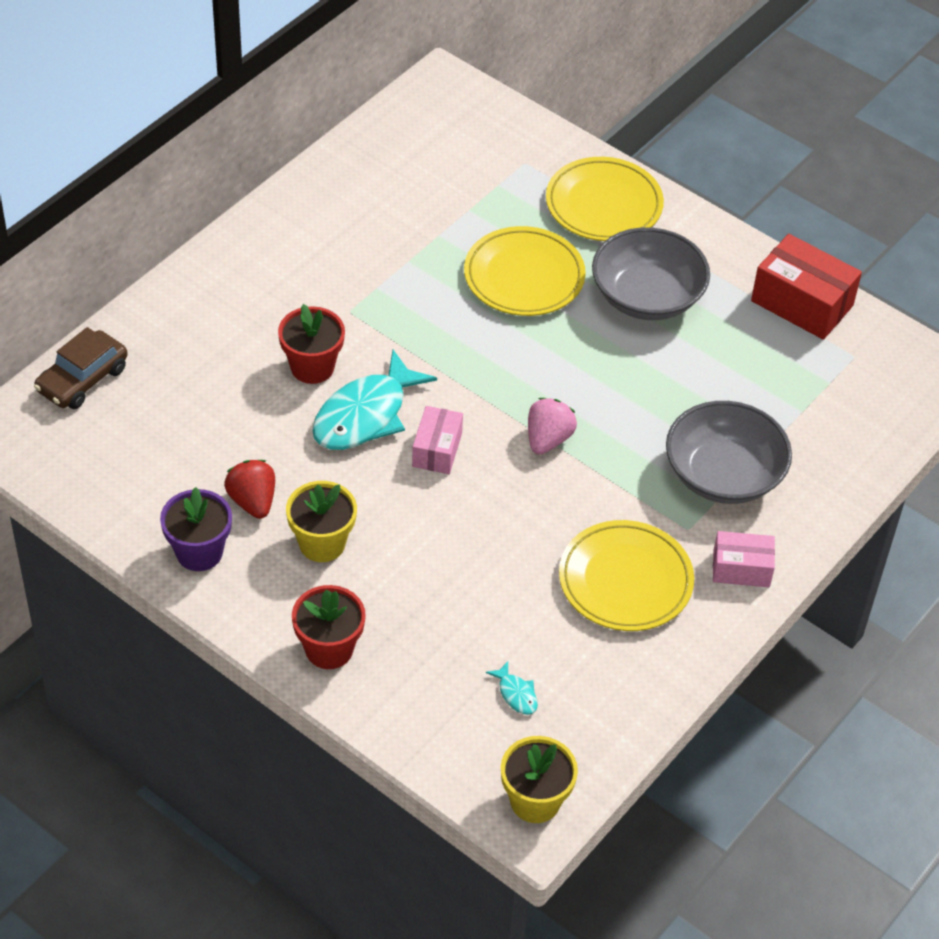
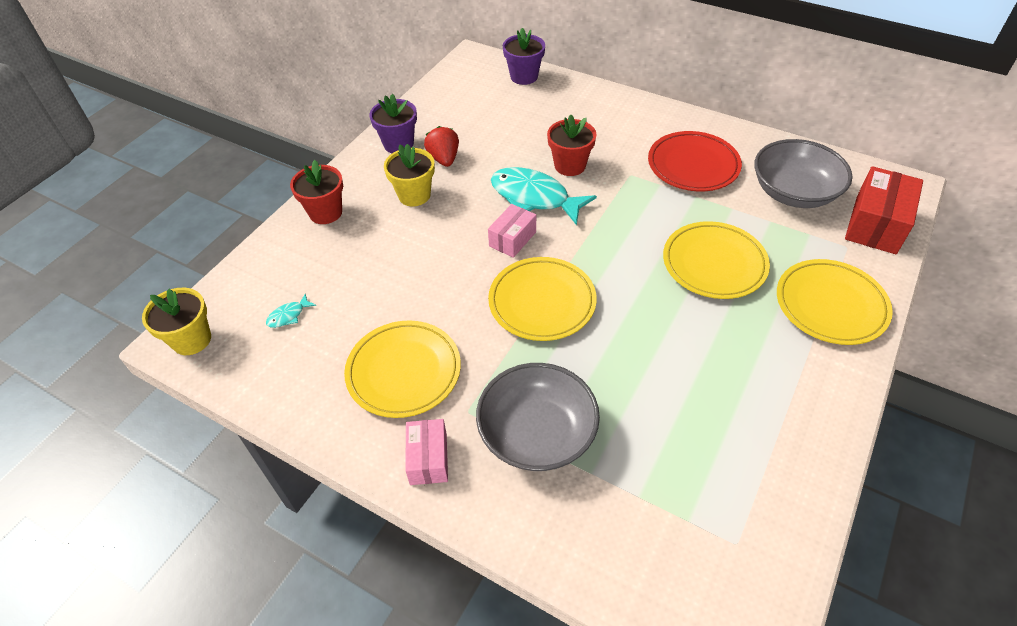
camera: 85 degrees right, 0 degrees up
(82, 379) = (524, 76): brown car -> purple flower pot
(253, 501) = (444, 159): red strawberry -> red strawberry turned 75 degrees counterclockwise
(351, 248) = (693, 165): none -> red plate
(437, 450) = (512, 239): pink box -> pink box turned 60 degrees counterclockwise
(548, 439) = (542, 302): pink strawberry -> yellow plate
(647, 296) = (733, 350): grey bowl -> grey bowl (793, 192)
(802, 303) = (790, 484): red box -> red box (875, 224)

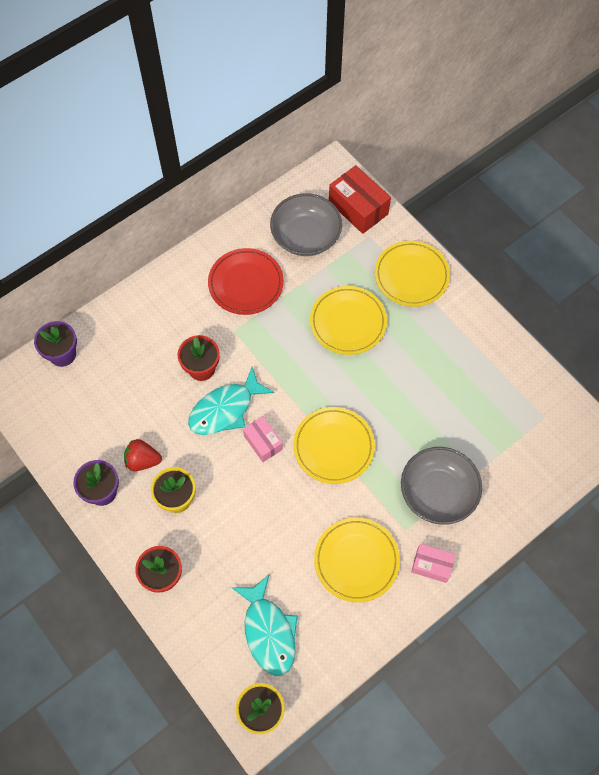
camera: 70 degrees left, 15 degrees up
(288, 315) = (268, 631): turquoise fish -> turquoise fish, size x2.40

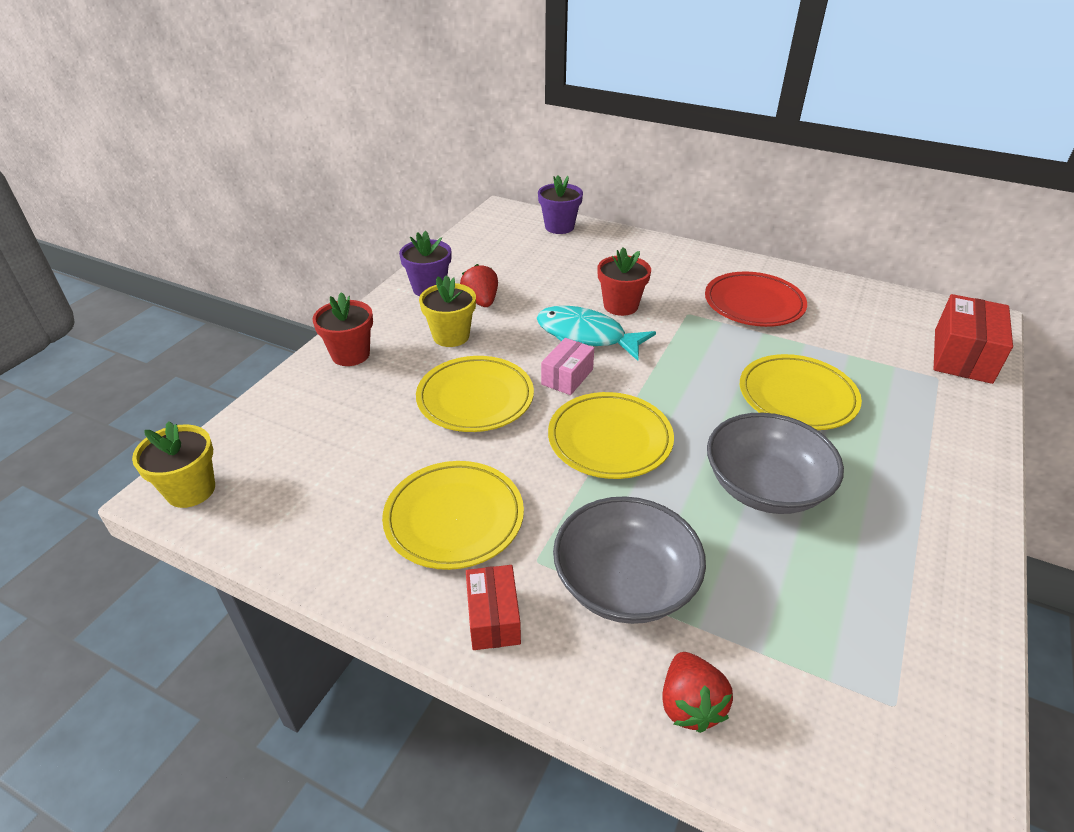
camera: 65 degrees right, 25 degrees down
(268, 631) = (310, 461): turquoise fish -> none
(306, 236) = (867, 327): grey bowl -> grey bowl (765, 486)
(411, 276) = (936, 435): yellow plate -> yellow plate (475, 398)
(431, 565) = (493, 618): pink box -> red box
(511, 499) = (690, 705): none -> red strawberry

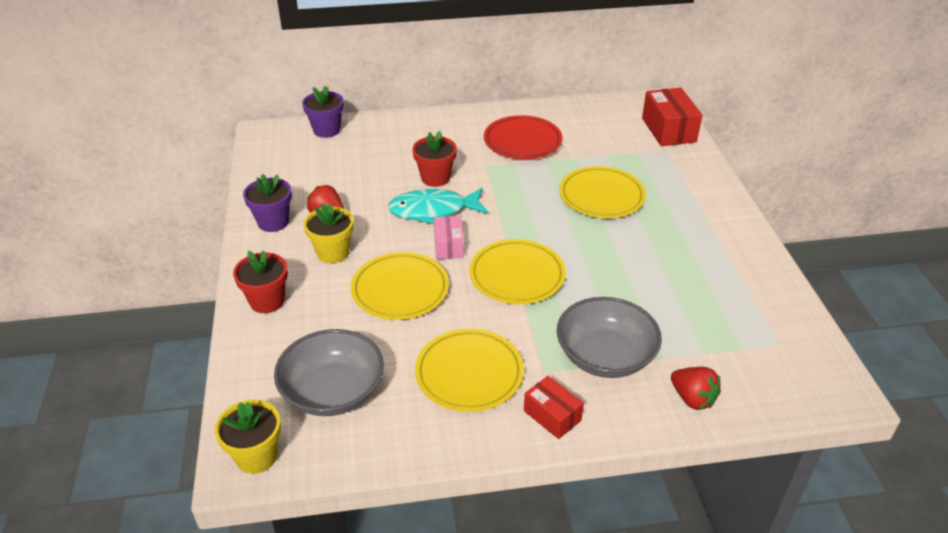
camera: 35 degrees left, 0 degrees up
(765, 486) = (630, 261): grey bowl -> grey bowl (333, 391)

